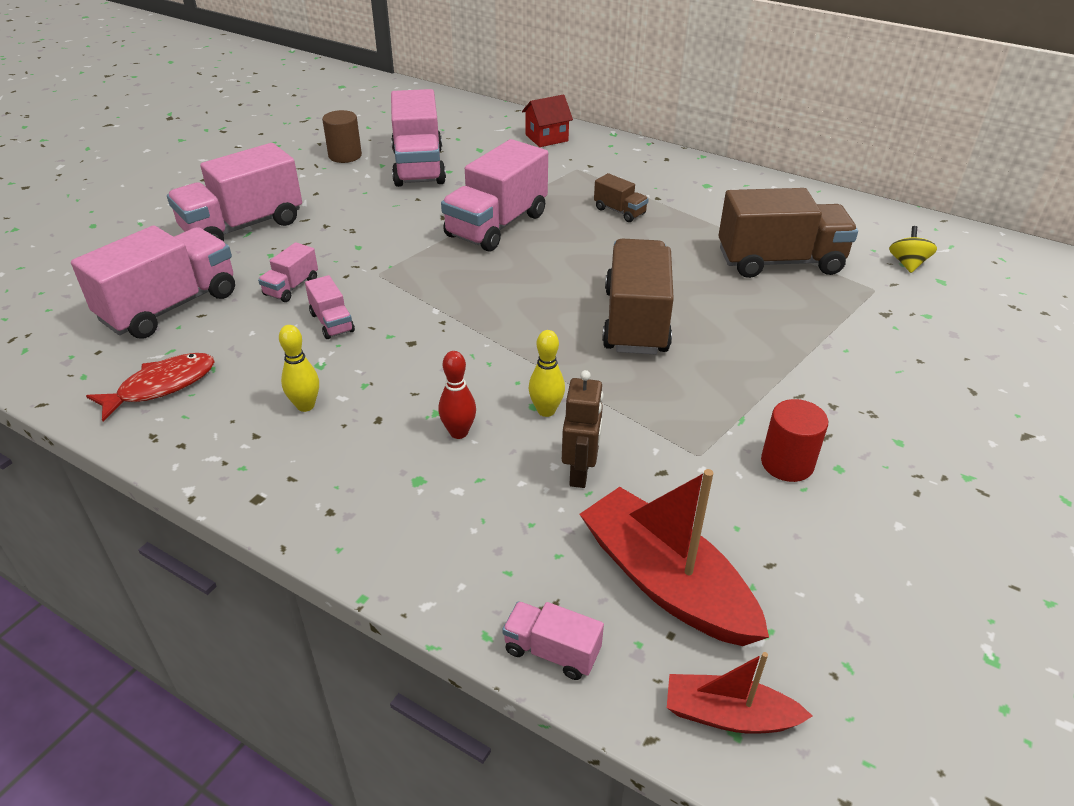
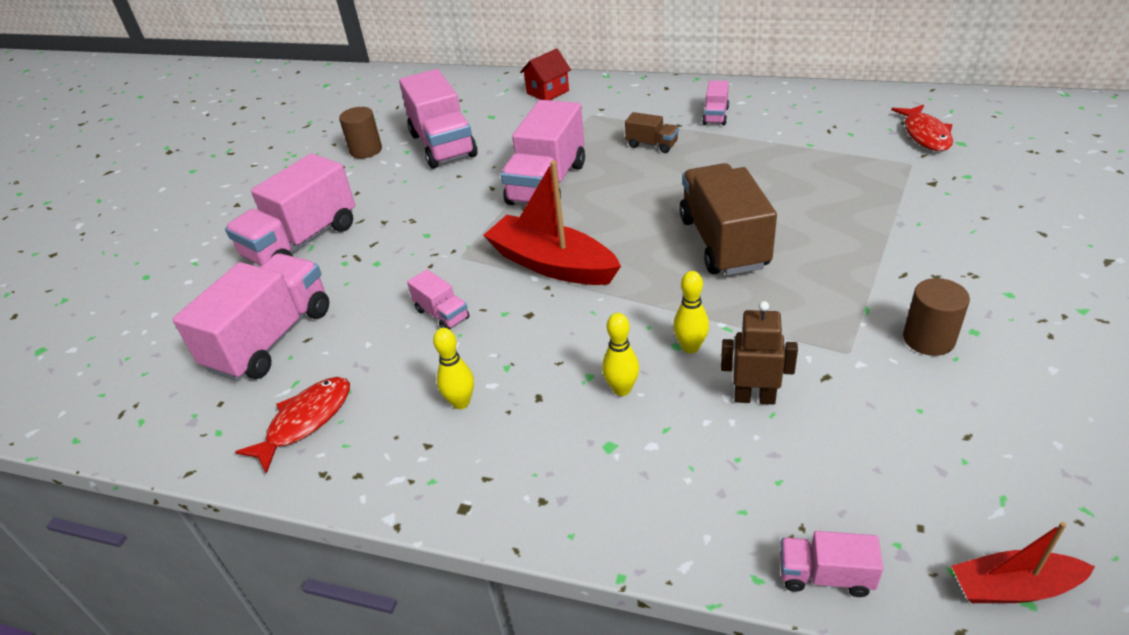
camera: 10 degrees left, 0 degrees up
(291, 287) = (383, 289): pink truck -> pink truck (715, 116)
(459, 432) = (622, 389): red bowling pin -> yellow bowling pin
(580, 473) = (754, 397): brown robot -> brown robot turned 75 degrees counterclockwise
(665, 582) = (888, 479): red boat -> red boat (552, 264)
(779, 261) = (817, 158): brown truck -> none
(787, 463) = (928, 339): red cylinder -> brown cylinder
(907, 264) = (925, 134): yellow spinning top -> red fish

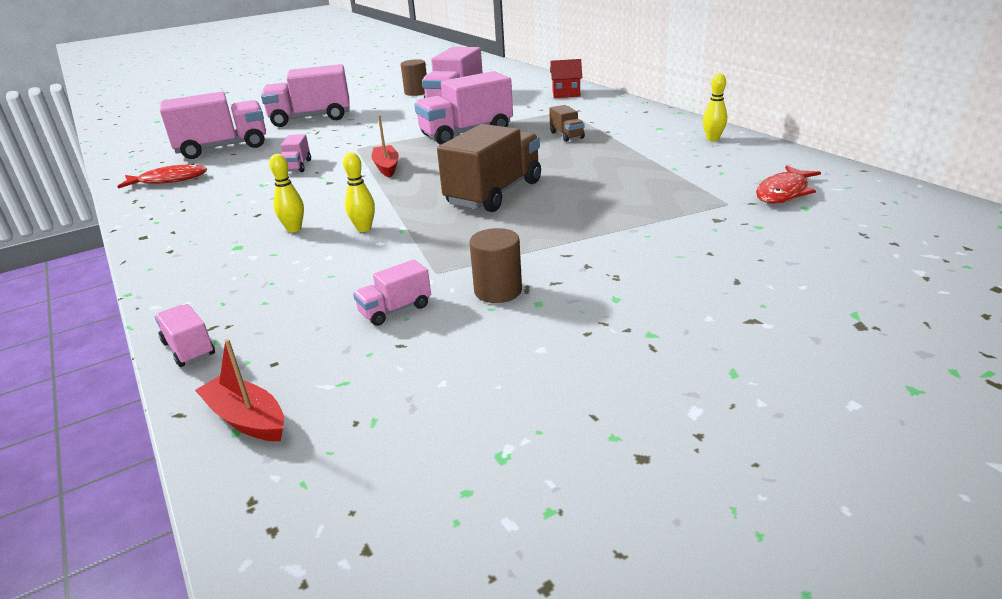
camera: 40 degrees right, 10 degrees down
(461, 402) = (227, 201): yellow bowling pin -> yellow bowling pin (712, 139)
(552, 264) = (386, 167): red boat -> red boat, size x0.57
(715, 116) = (643, 134): pink truck -> pink truck (395, 310)
(754, 397) = (340, 264): brown robot -> none

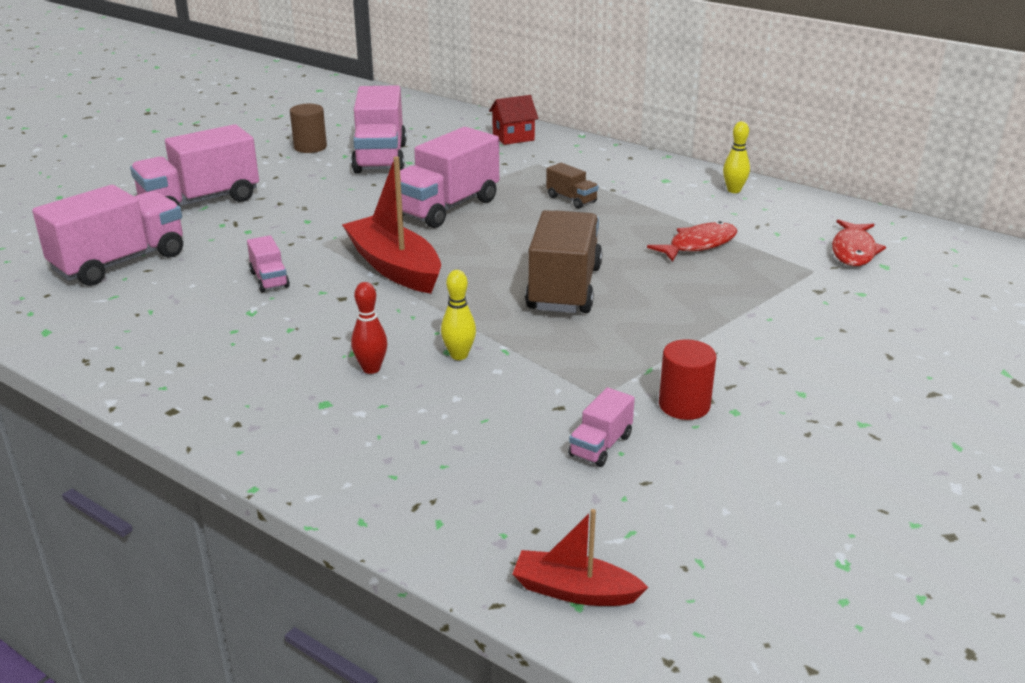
camera: 25 degrees left, 0 degrees up
(169, 180) = (100, 323): red fish -> red fish (698, 245)
(189, 349) = (420, 536): pink truck -> none
(294, 229) = (371, 369): yellow bowling pin -> red bowling pin
(386, 167) = (394, 267): red boat -> red boat, size x1.76
(498, 291) = (684, 405): brown cylinder -> red cylinder

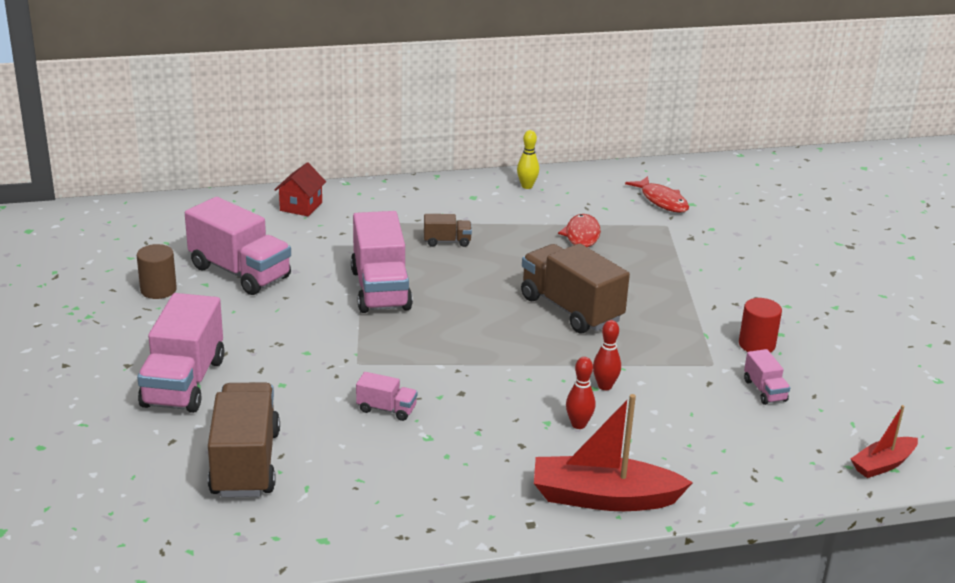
camera: 50 degrees left, 0 degrees up
(120, 262) = (245, 463): pink truck -> brown truck
(394, 267) = (446, 352): red boat -> red boat (603, 498)
(459, 355) = (605, 386): yellow bowling pin -> red bowling pin

